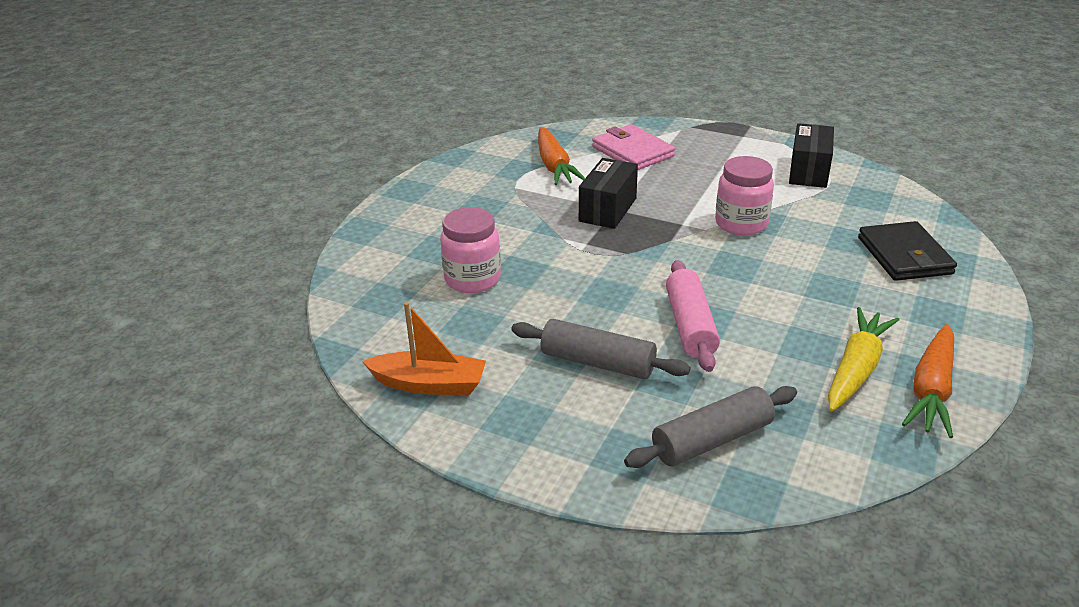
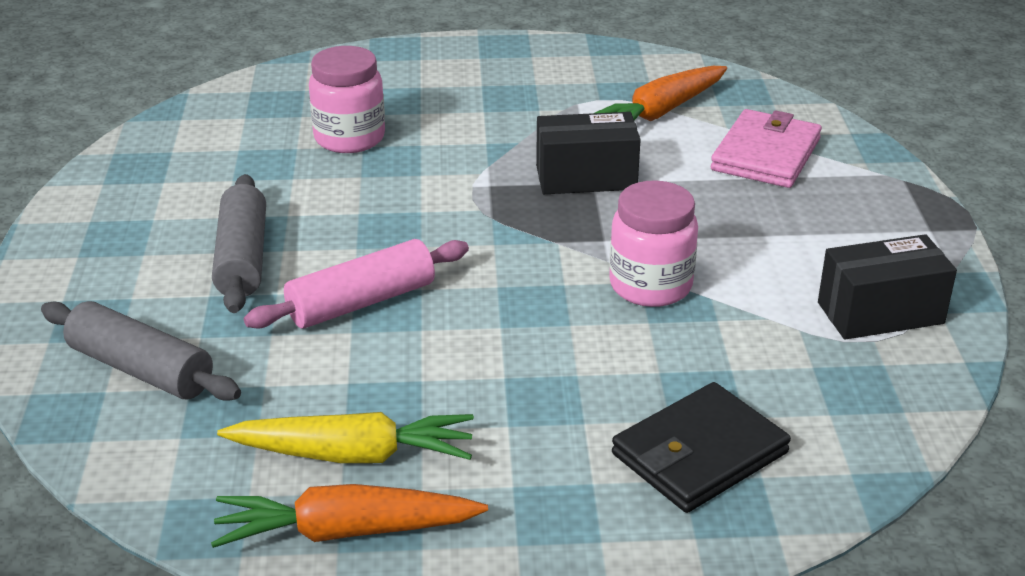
camera: 60 degrees right, 0 degrees up
(429, 384) = (144, 172): orange boat -> none

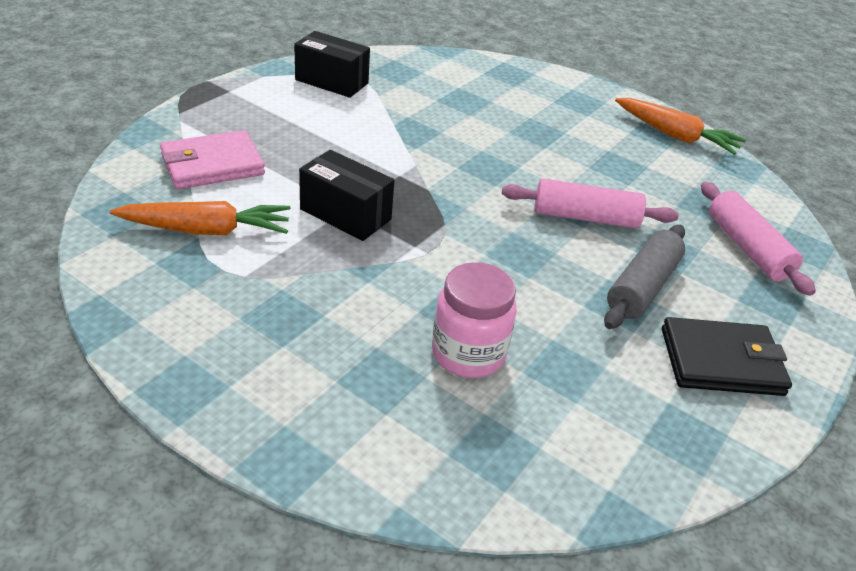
camera: 145 degrees left, 5 degrees up
(141, 369) = (747, 248): grey rolling pin -> pink rolling pin
(354, 454) = (650, 156): yellow carrot -> none
(650, 286) = (414, 143): pink jar -> none
(699, 454) = (497, 87): black wallet -> black wallet (721, 361)

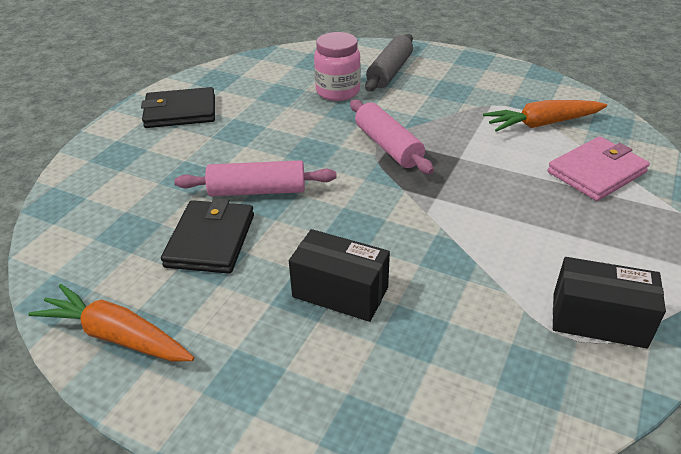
camera: 175 degrees right, 0 degrees up
(345, 214) = (457, 153): black box -> black box (340, 292)
(624, 181) = (210, 240): none -> black wallet
(642, 287) = (220, 144): grey rolling pin -> grey rolling pin (390, 72)
(747, 248) = (113, 191): pink rolling pin -> pink rolling pin (388, 146)

